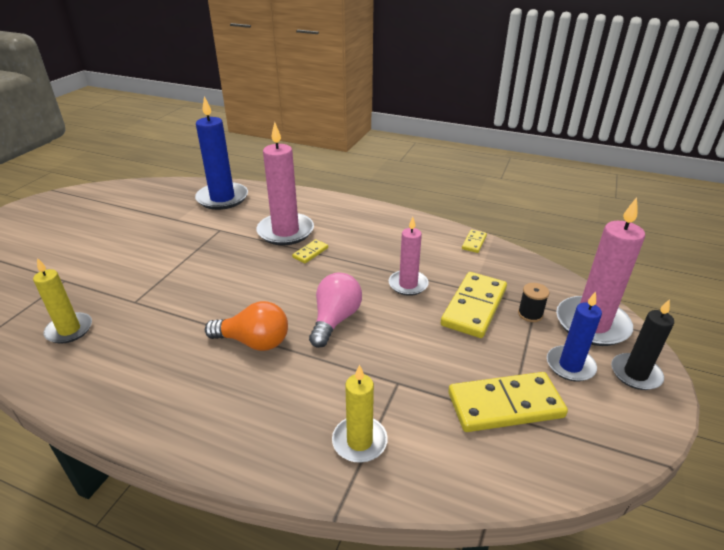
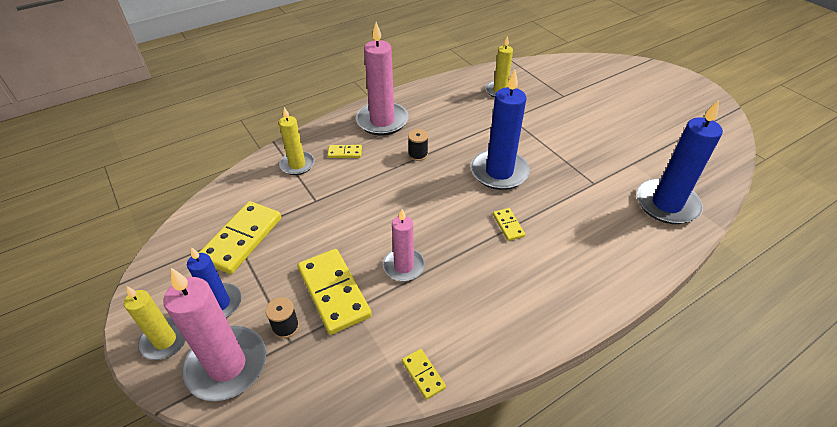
camera: 125 degrees right, 10 degrees up
(242, 278) = (499, 172): none -> blue candle
(254, 342) = (418, 154): orange light bulb -> black spool
(285, 231) = (561, 224): pink candle -> pink candle (382, 121)
(298, 407) = (345, 153): none -> yellow domino
(335, 320) = (403, 200): pink light bulb -> none
(635, 374) = (165, 340): black candle -> yellow candle

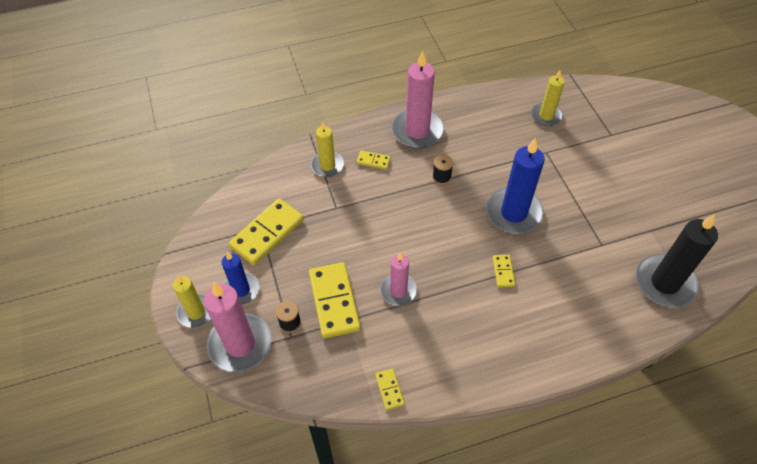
camera: 15 degrees right, 10 degrees up
(666, 204) = (664, 283): blue candle -> black candle

